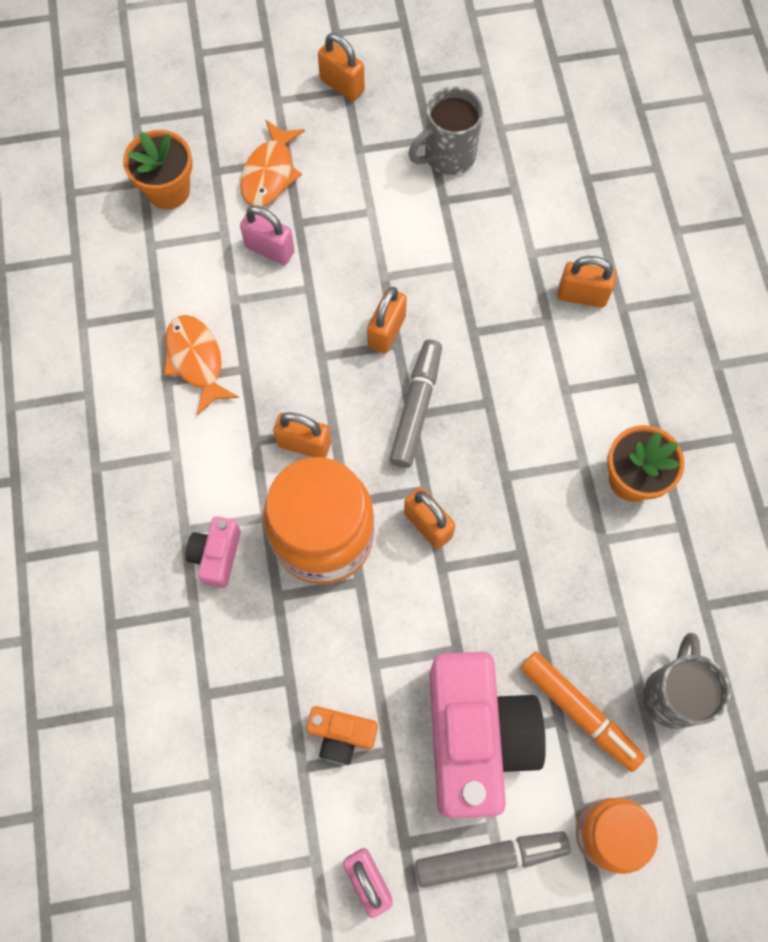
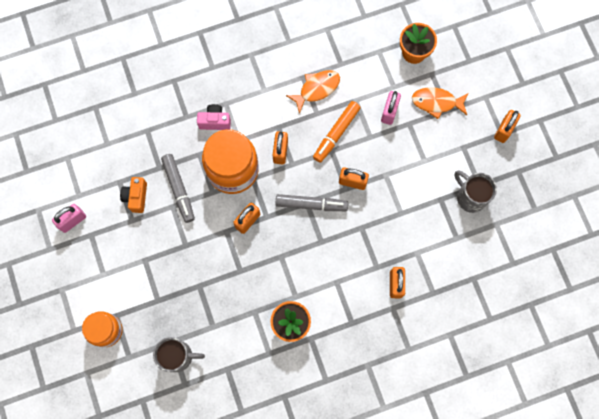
camera: 80 degrees right, 5 degrees up
(475, 737) = (144, 260): pink camera -> none
(490, 857) = (89, 276): grey marker -> grey marker (179, 189)
(579, 712) = (163, 309): orange marker -> orange marker (336, 133)

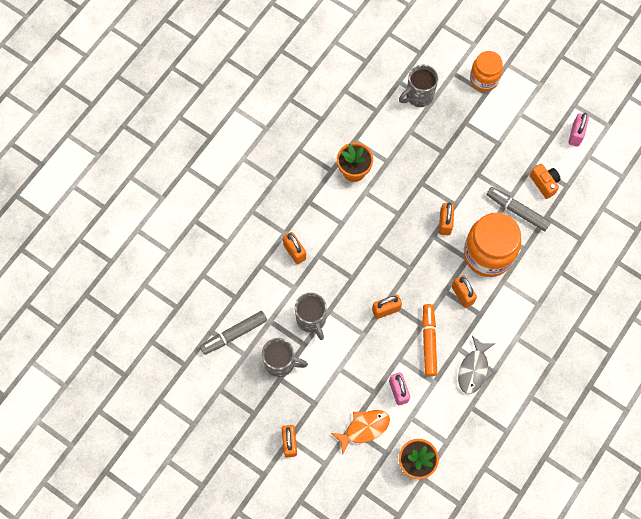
camera: 145 degrees right, 5 degrees down
(215, 121) = (534, 283): pink camera -> none
(311, 204) = (405, 269): grey marker -> grey marker (234, 334)
(316, 89) = (474, 369): orange fish -> grey fish
(421, 215) = (311, 320): none -> grey mug

